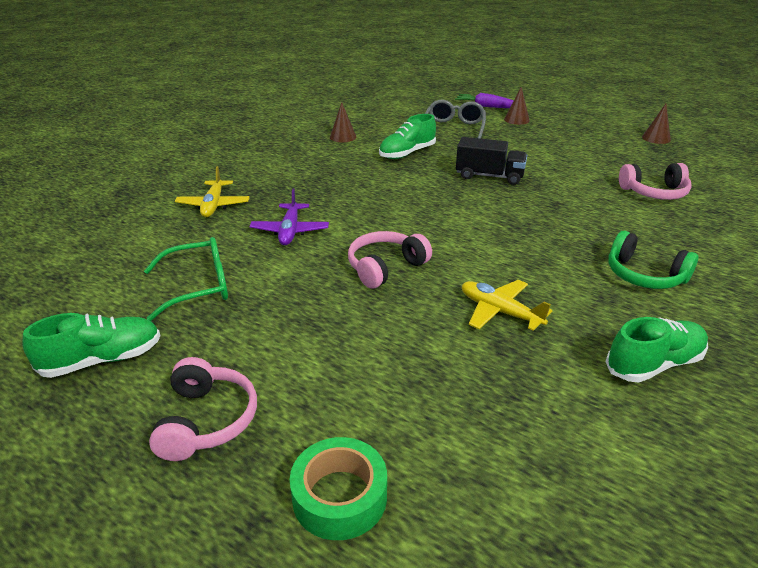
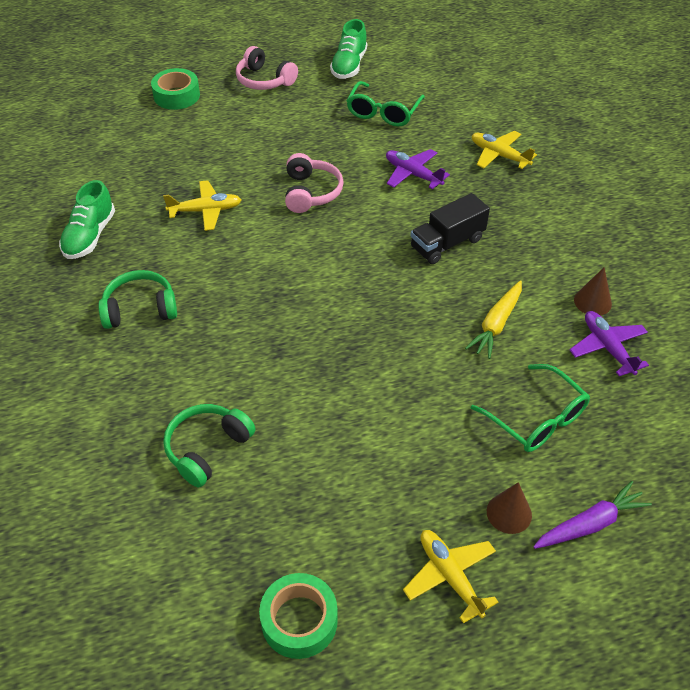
camera: 130 degrees right, 15 degrees up
(374, 126) = (607, 348): none -> purple plane
(407, 153) = (496, 324): green shoe -> yellow carrot
(454, 128) = (537, 419): grey glasses -> green glasses
(489, 176) = (379, 348): black truck -> black truck (447, 243)
(569, 121) = (450, 576): none -> yellow plane
(654, 192) = (207, 449): pink headphones -> green headphones
(656, 138) = (299, 620): brown cone -> green tape

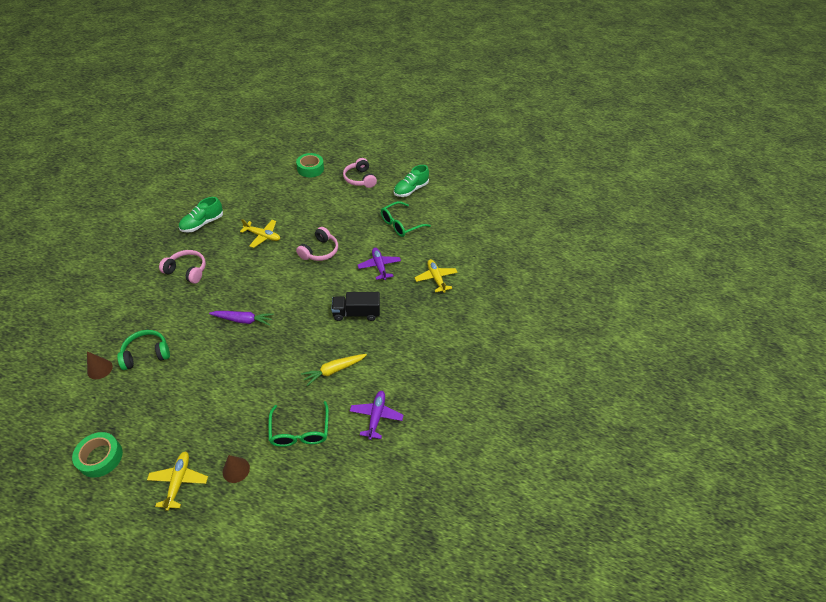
camera: 30 degrees right, 0 degrees up
(140, 309) = (187, 271): green headphones -> pink headphones
(590, 524) = (266, 501): purple carrot -> purple carrot (243, 320)
(592, 302) = (396, 387): brown cone -> brown cone (100, 369)

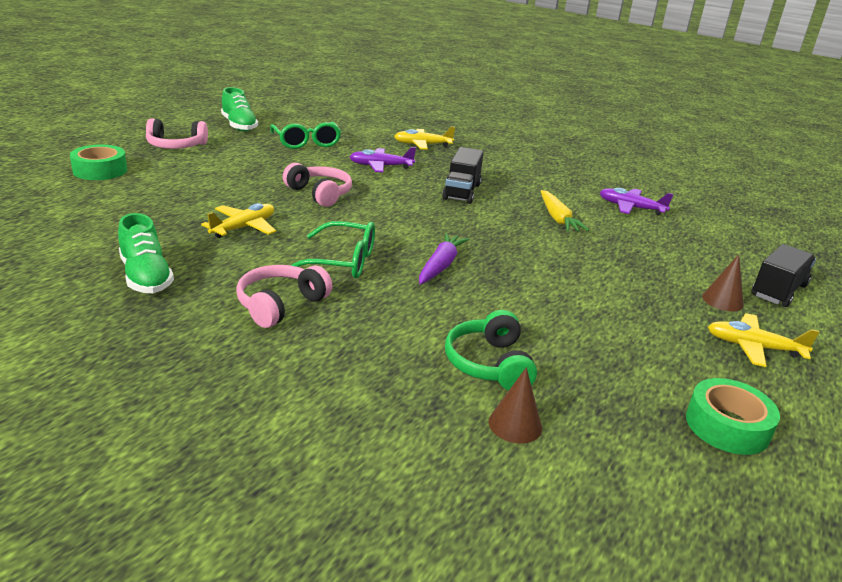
camera: 75 degrees left, 20 degrees down
(260, 510) = (778, 291): none -> black truck
(300, 431) = (655, 252): green glasses -> green glasses (342, 262)

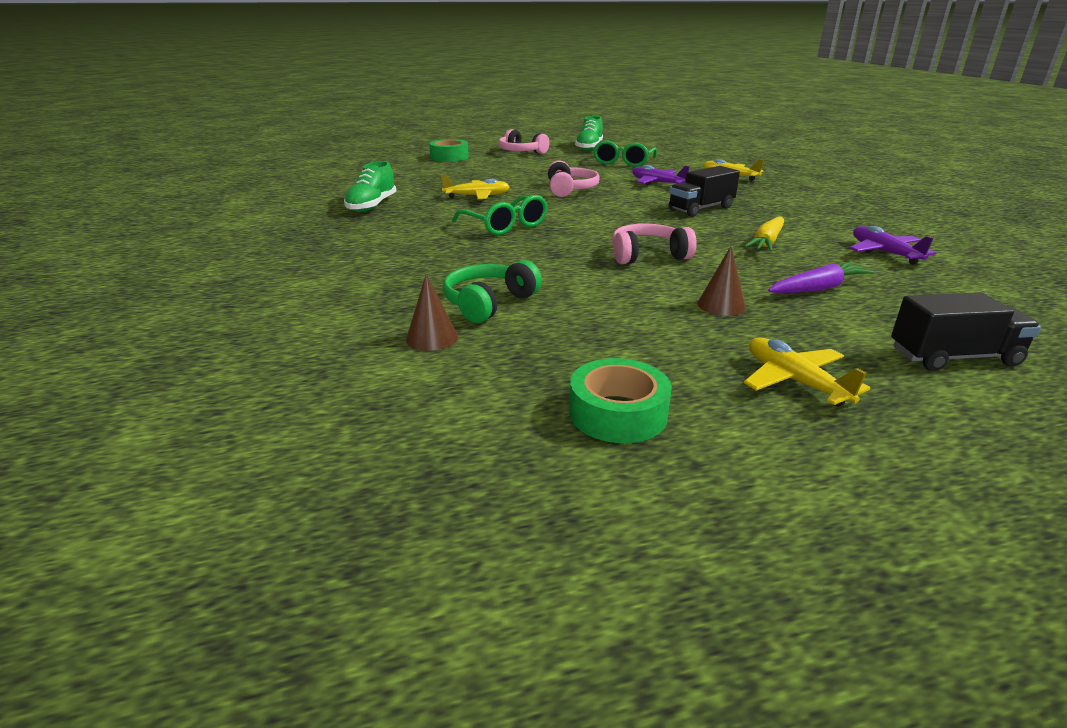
camera: 45 degrees right, 0 degrees up
(280, 305) = (417, 235): pink headphones -> pink headphones (648, 255)
(440, 266) = (577, 244): purple carrot -> purple carrot (818, 288)
(722, 300) = (841, 340): brown cone -> brown cone (721, 305)

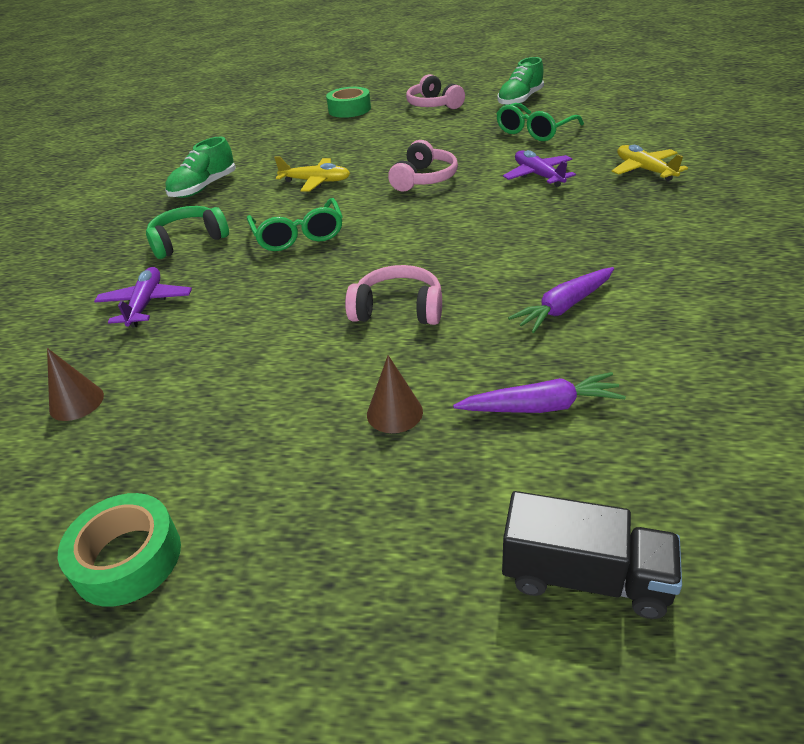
camera: 25 degrees right, 10 degrees up
(489, 303) = (170, 360): green headphones -> green headphones (188, 241)
(701, 209) = (544, 231): black truck -> none
(766, 242) = (564, 307): yellow carrot -> purple carrot
(794, 381) = (346, 563): yellow plane -> none
(884, 253) = (706, 353): purple plane -> purple plane (146, 304)

